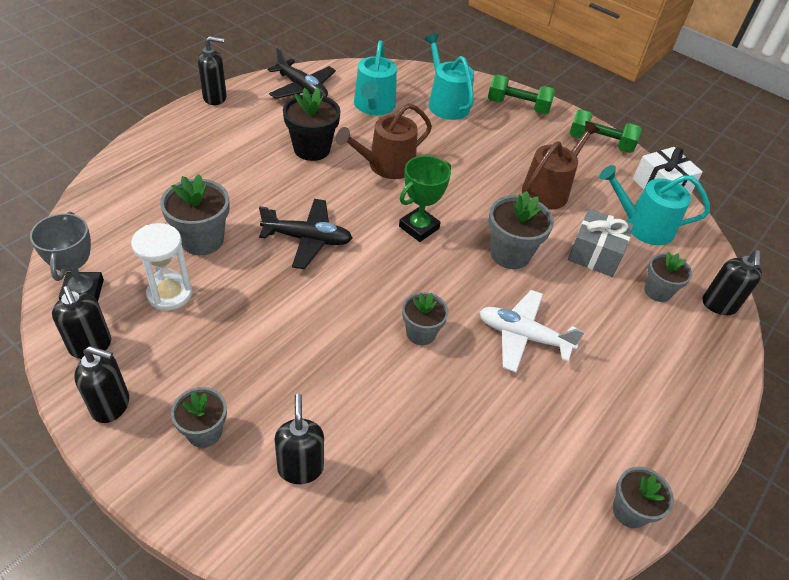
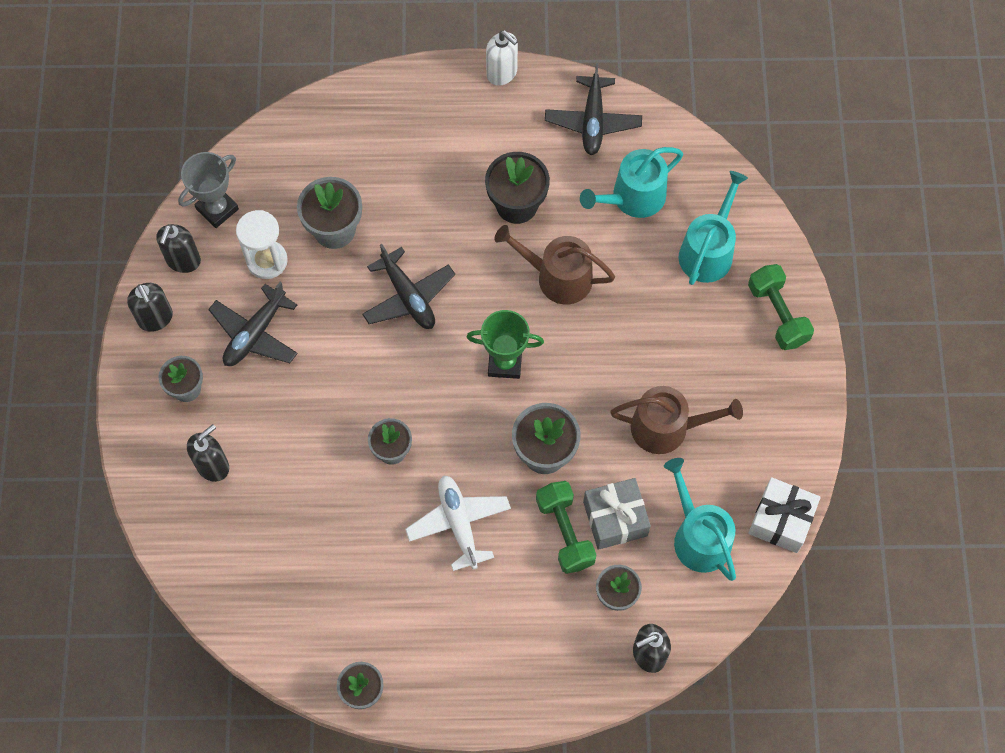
camera: 55 degrees right, 20 degrees up
(215, 98) = (502, 73): black soap dispenser -> white soap dispenser
(219, 346) = (255, 334): none -> black plane
(600, 143) = (797, 425): green dumbbell -> green dumbbell (565, 532)

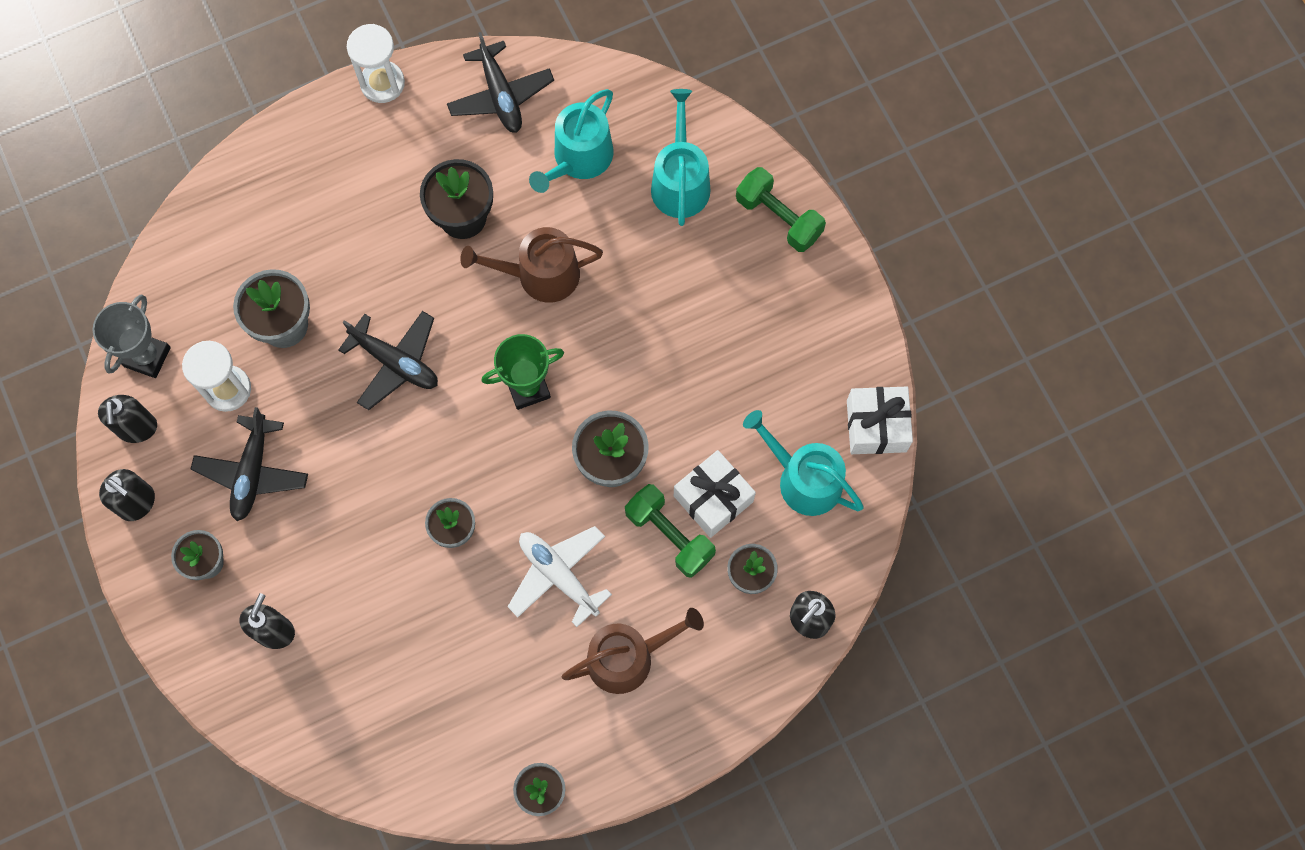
camera: 25 degrees left, 5 degrees up
(502, 73) = (382, 83): white soap dispenser -> white hourglass
(615, 519) = (713, 499): grey gift -> white gift
(667, 427) = (722, 382): brown watering can -> brown watering can (628, 657)

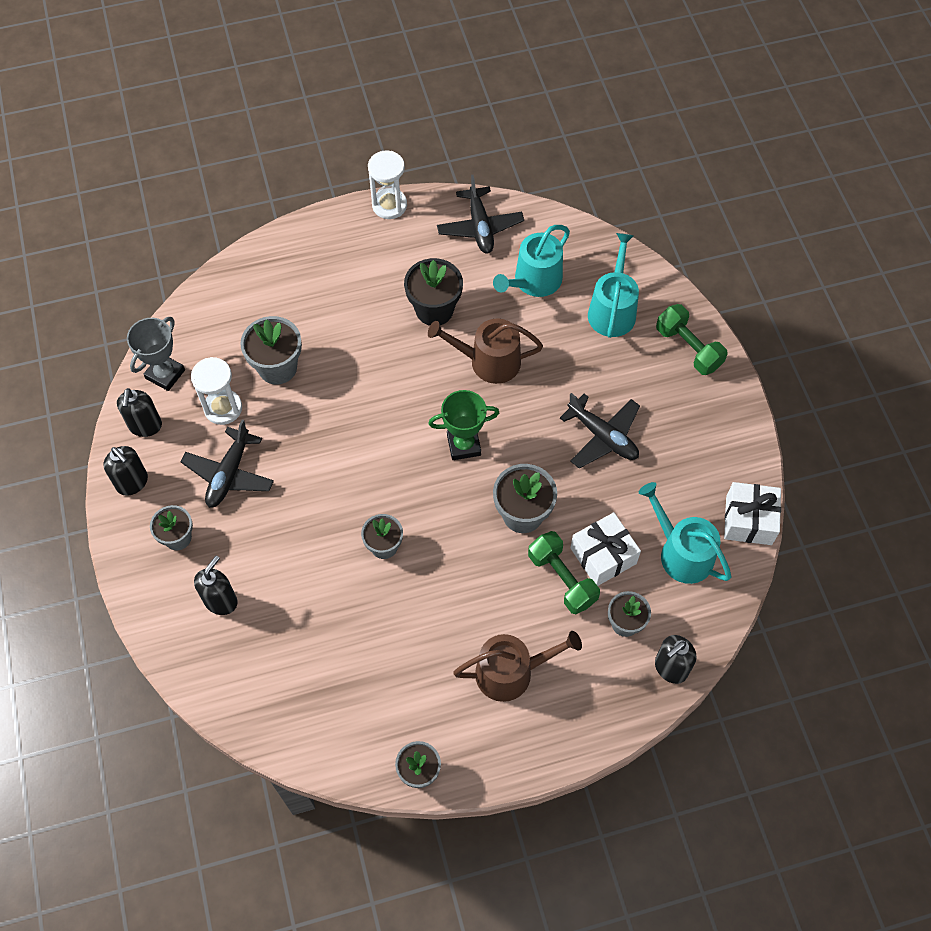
camera: 10 degrees right, 10 degrees down
(395, 362) = (360, 409): black plane -> black plane (603, 436)
(558, 575) = (464, 595): white plane -> none

